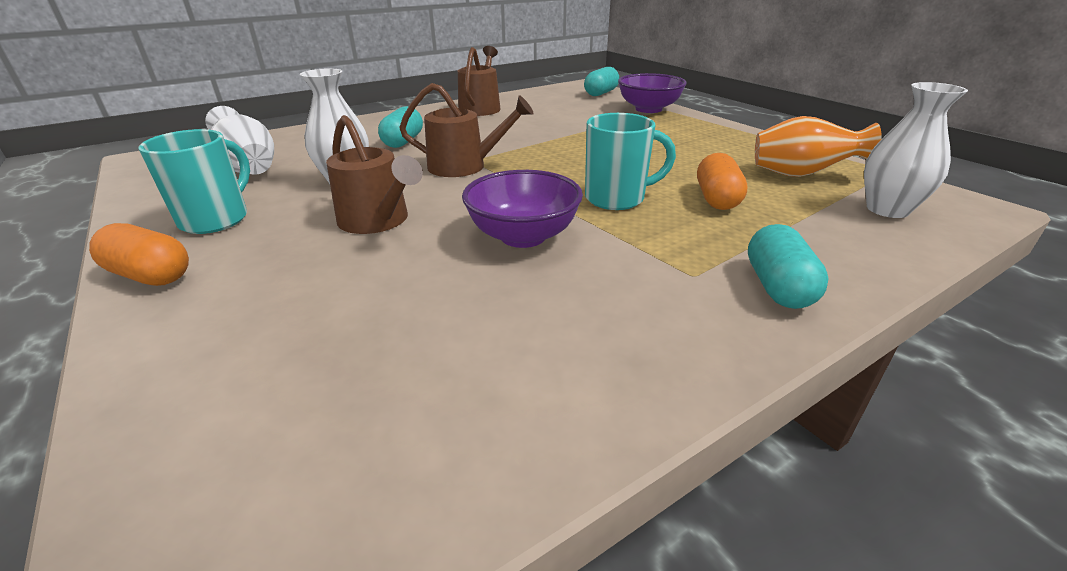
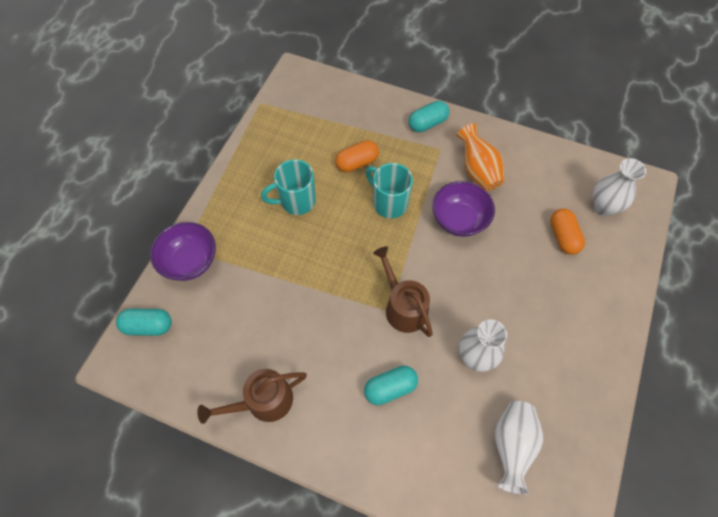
camera: 125 degrees left, 30 degrees up
(150, 275) = (612, 338): orange capsule -> orange capsule (563, 237)
(217, 219) = (565, 374): turquoise mug -> turquoise mug (296, 201)
(377, 221) = (498, 292): brown watering can -> none
(800, 174) = (294, 137): orange vase -> orange vase (477, 170)
(887, 209) = (322, 100): white vase -> white vase (603, 207)

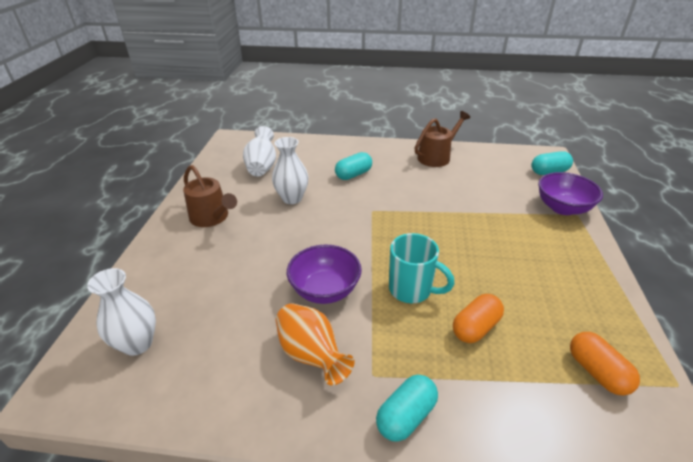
camera: 165 degrees right, 25 degrees down
(296, 201) = (513, 270): turquoise mug -> none
(403, 307) = (360, 214): brown watering can -> brown watering can (212, 217)
(563, 237) = (200, 298): orange capsule -> orange capsule (597, 372)

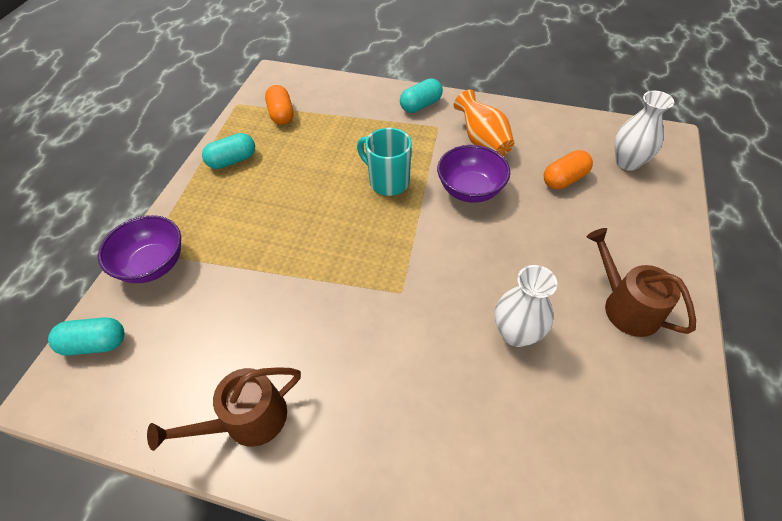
camera: 170 degrees left, 15 degrees up
(262, 166) = (585, 437): white vase -> none
(353, 174) = (414, 383): turquoise capsule -> turquoise capsule (232, 160)
(475, 327) = (347, 147): orange capsule -> orange capsule (564, 179)

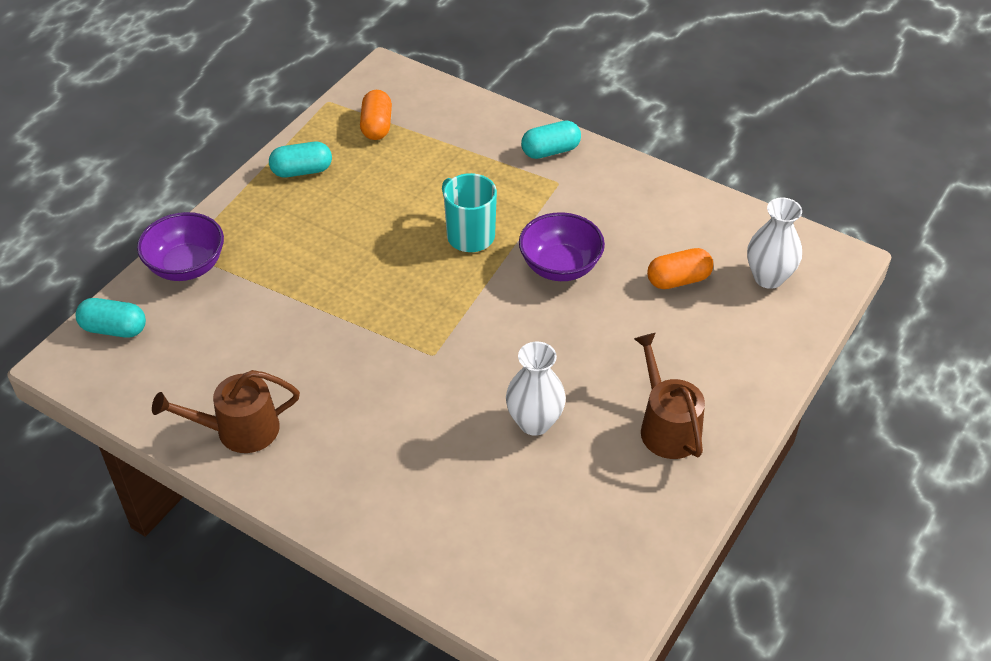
camera: 15 degrees right, 5 degrees down
(482, 142) = (603, 213): orange vase -> none

